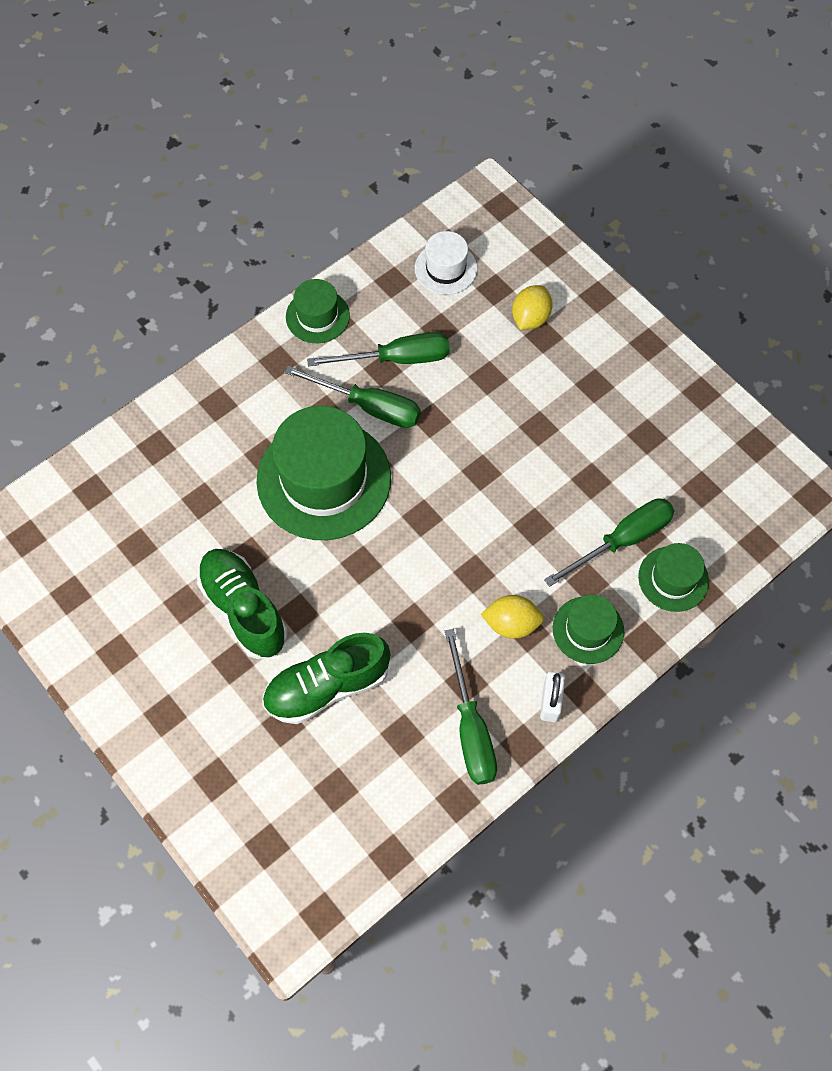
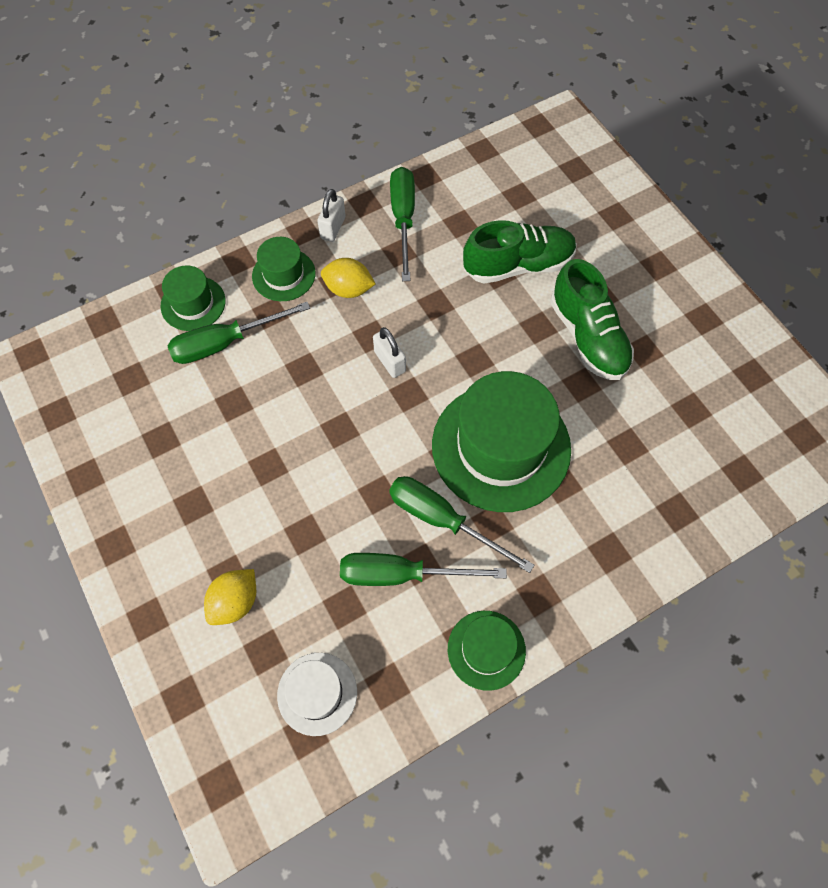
camera: 170 degrees left, 0 degrees up
(448, 547) = (390, 361): none -> white padlock

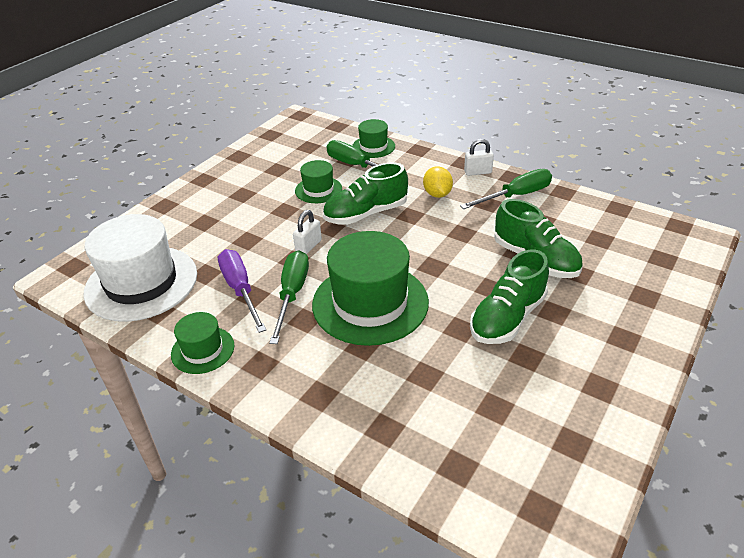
camera: 65 degrees right, 25 degrees down
(235, 602) = (188, 230): yellow lemon -> none
(283, 275) = (423, 168): green hat -> green hat (318, 190)
(317, 693) = (141, 283): white hat -> white hat, size x1.98
(338, 379) = (366, 214): none -> green shoe
(390, 361) = (397, 229): white padlock -> white padlock (308, 246)
(401, 574) = (240, 289): green screwdriver -> purple screwdriver

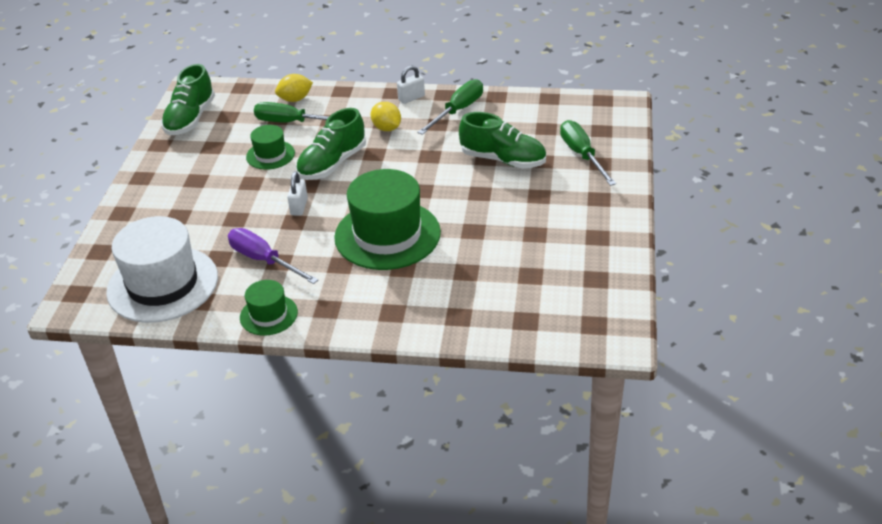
camera: 25 degrees left, 0 degrees up
(292, 294) = (314, 249): green screwdriver -> green screwdriver (582, 155)
(373, 146) = (295, 99): green hat -> yellow lemon
(507, 318) = (505, 211): green shoe -> green shoe (190, 119)

